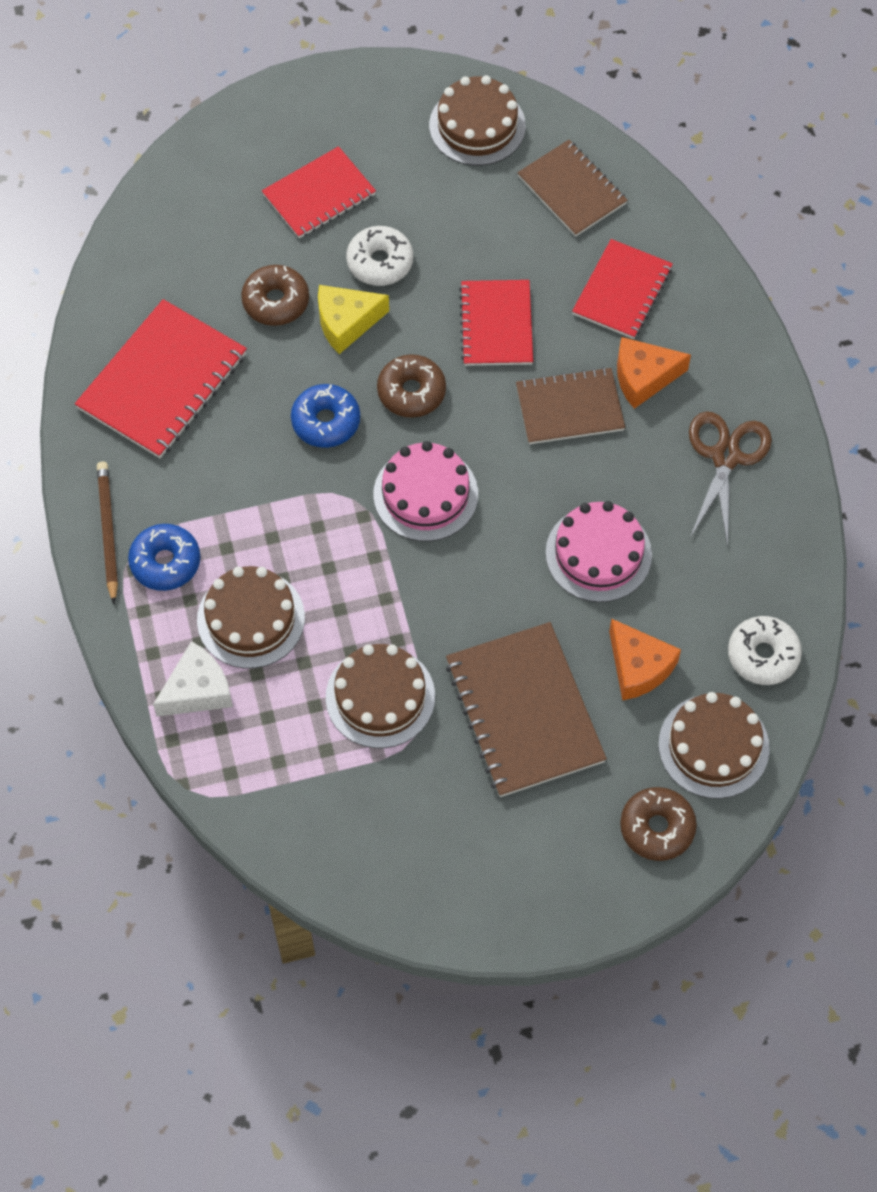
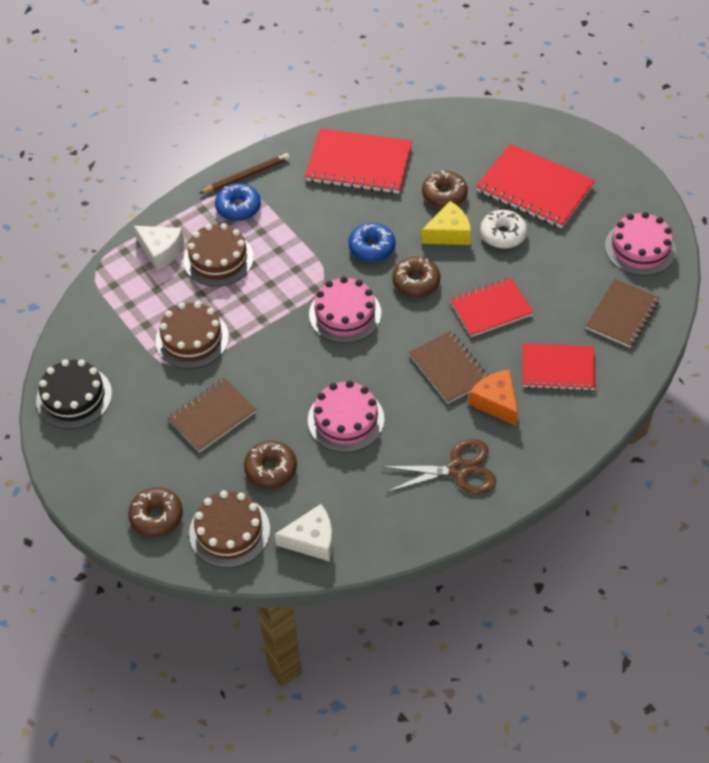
camera: 70 degrees right, 10 degrees down
(319, 195) = (534, 188): red notebook -> red notebook, size x1.51
(346, 322) = (448, 233): yellow cheese -> yellow cheese turned 105 degrees clockwise
(414, 881) = (74, 397): none -> black cake
(477, 126) = (640, 248): brown cake -> pink cake
(525, 711) = (212, 416): brown notebook -> brown notebook, size x0.66
(638, 667) = (271, 469): orange cheese -> brown donut
(763, 655) = (311, 540): white donut -> white cheese

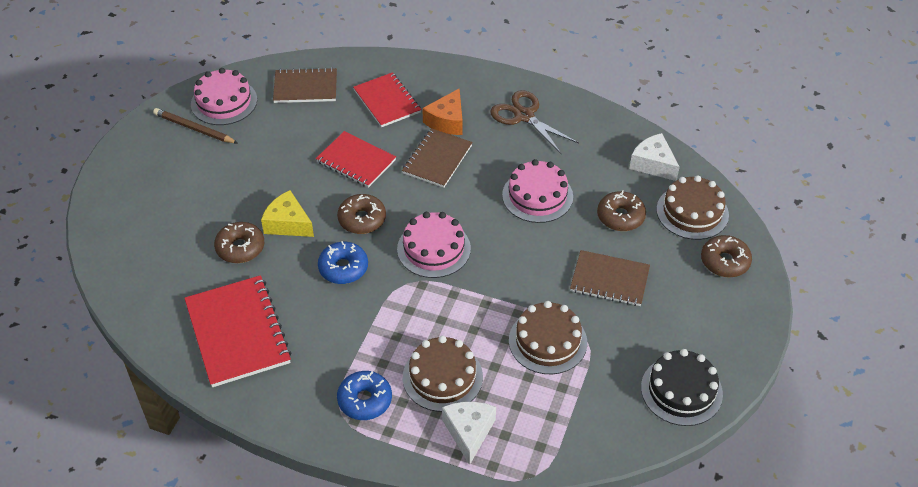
camera: 125 degrees left, 5 degrees down
(246, 176) = (315, 419): brown pencil -> brown pencil (194, 128)
(503, 234) = (264, 188): white donut -> none
(534, 188) = (191, 190): red notebook -> none

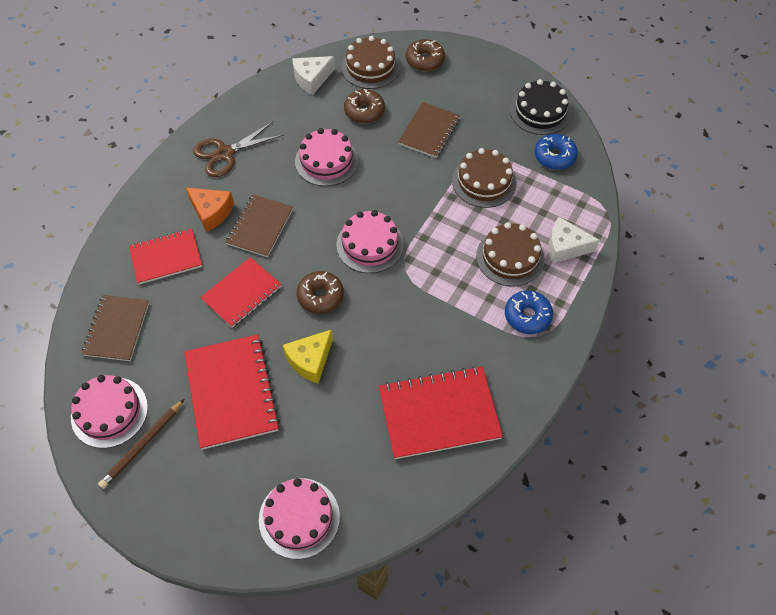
camera: 80 degrees left, 10 degrees up
(129, 242) = (299, 518): none -> pink cake
(240, 248) = (332, 406): brown donut -> none
(249, 174) = (231, 392): none -> red notebook
(343, 268) = (377, 318): blue donut -> blue donut (554, 156)
(437, 159) = (260, 227): brown notebook -> brown notebook turned 75 degrees clockwise

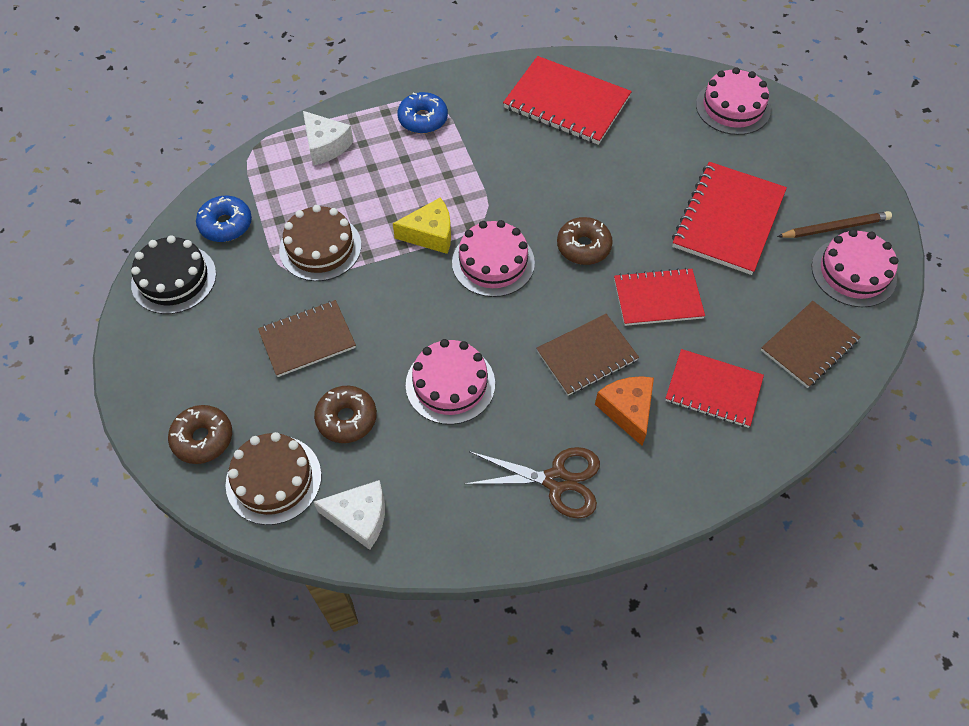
camera: 140 degrees left, 0 degrees up
(310, 360) = (638, 201): yellow cheese -> yellow cheese (430, 234)
(510, 257) = (381, 168): brown cake -> none

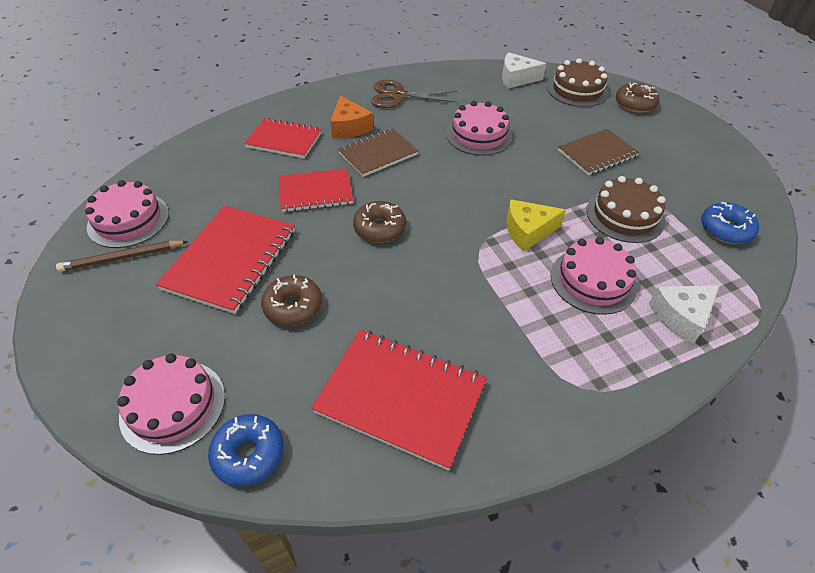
camera: 175 degrees right, 10 degrees down
(174, 279) = (734, 186): black cake -> none
(325, 145) = (681, 317): white cheese -> white cheese turned 75 degrees counterclockwise
(347, 418) = (545, 116): brown donut -> brown donut (293, 306)
(423, 119) = (582, 360): blue donut -> blue donut (249, 454)
(493, 262) = (463, 211): pink cake -> pink cake (593, 280)
(809, 345) = (198, 167): brown notebook -> none

